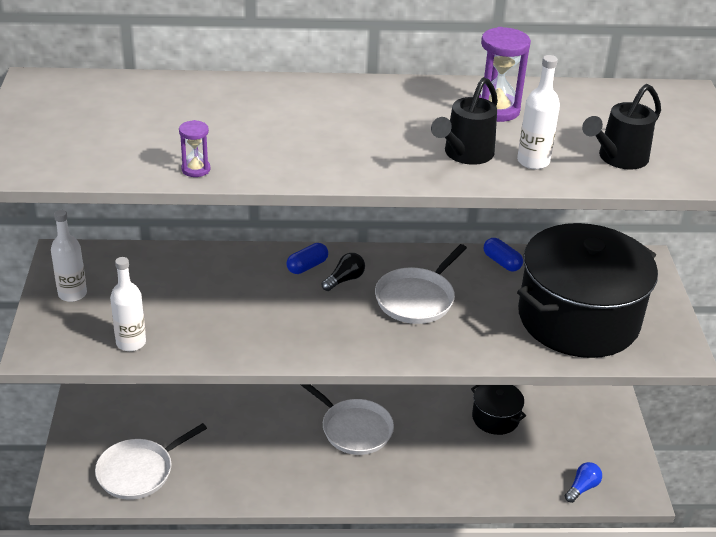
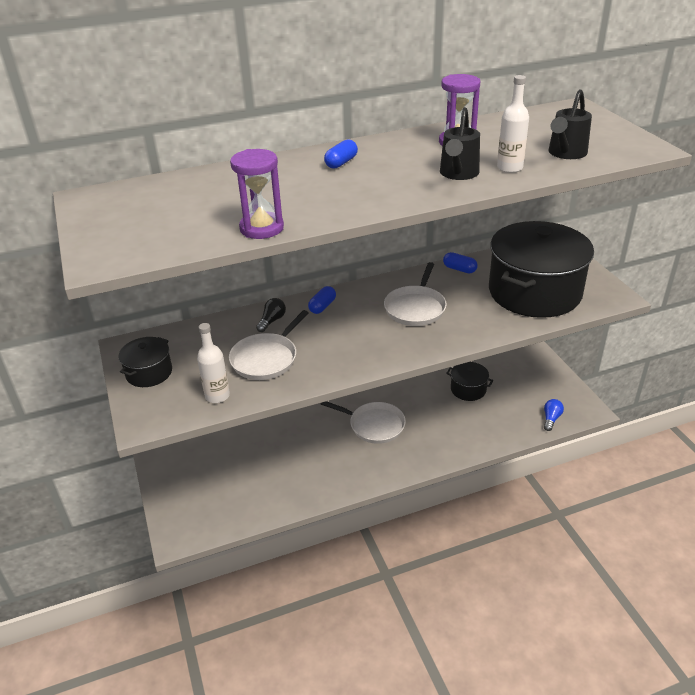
camera: 15 degrees left, 0 degrees up
(72, 294) = (149, 373): white bottle -> black pot
(138, 471) = (228, 504): white pan -> white pan (266, 359)
(196, 169) = (261, 228): purple hourglass -> purple hourglass, size x1.80
(340, 105) = (341, 163): none -> blue capsule
(344, 280) = (355, 308): black light bulb -> black light bulb (272, 321)

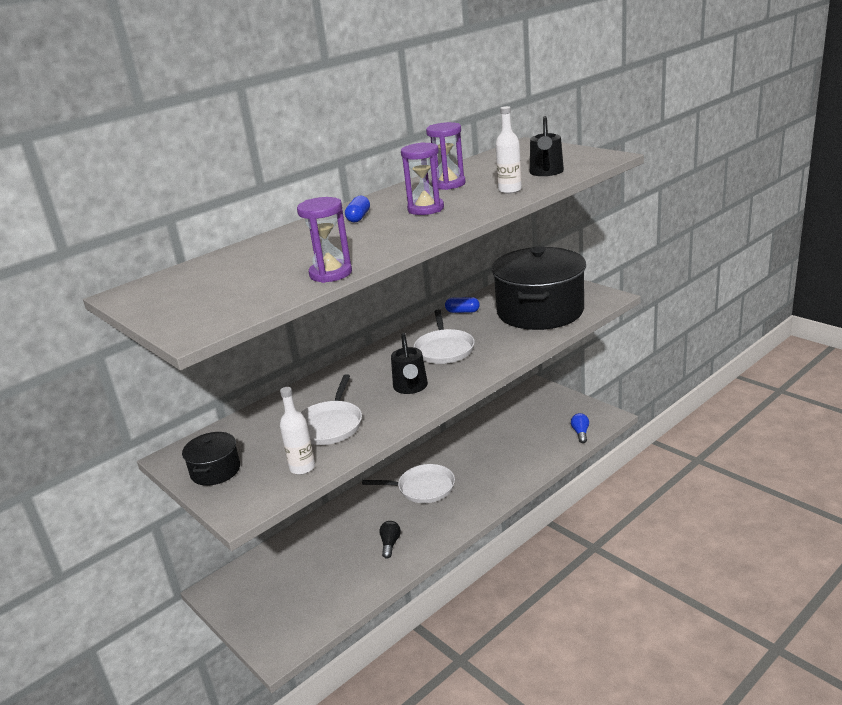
camera: 20 degrees left, 10 degrees down
(272, 321) = (313, 395): black light bulb -> black light bulb (390, 544)
(322, 306) = (355, 371): blue capsule -> none
(410, 170) = (425, 209): none -> purple hourglass
(458, 174) = (470, 203): black watering can -> black watering can (410, 387)
(468, 389) = (493, 432): black pot -> none

